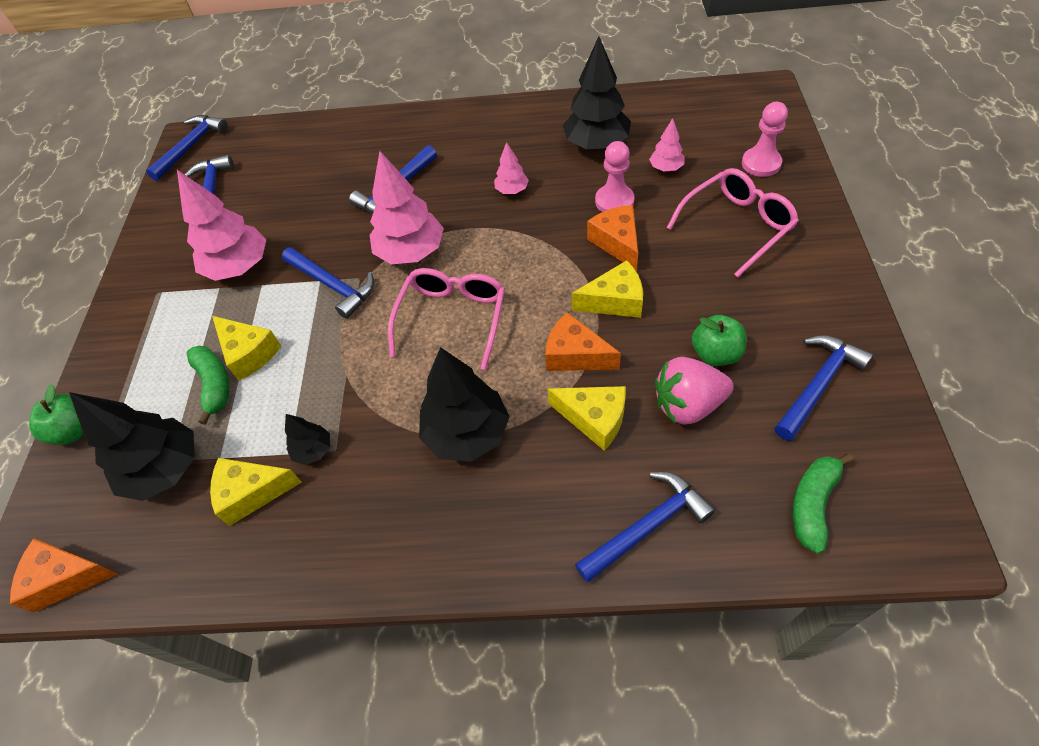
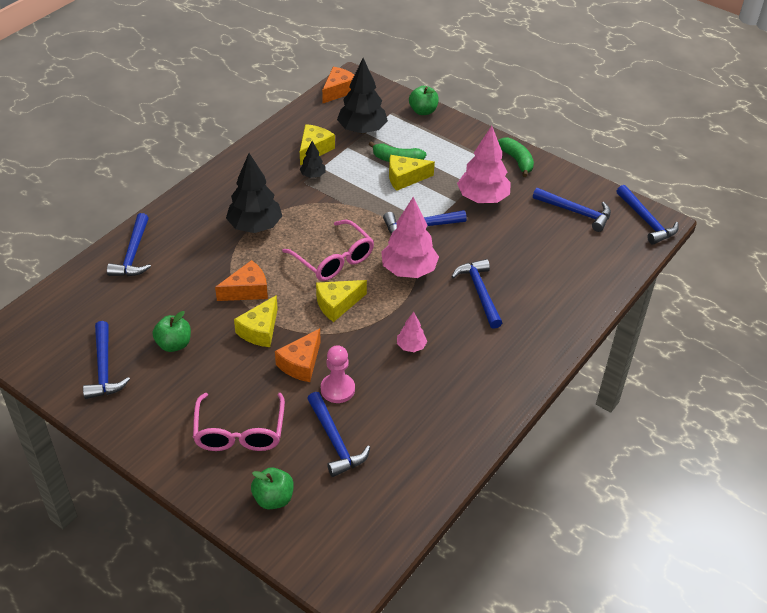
camera: 120 degrees right, 10 degrees down
(594, 419) = (203, 272): yellow cheese -> yellow cheese (337, 304)
(596, 144) = (406, 422): black tree -> none
(617, 242) = (301, 364): orange cheese -> orange cheese turned 105 degrees clockwise
(666, 168) = (335, 441): pink tree -> blue hammer
(688, 405) = (163, 310): pink strawberry -> none
(761, 163) = (273, 498): pink pawn -> green apple
(813, 504) = (64, 313): green banana -> green banana (517, 161)

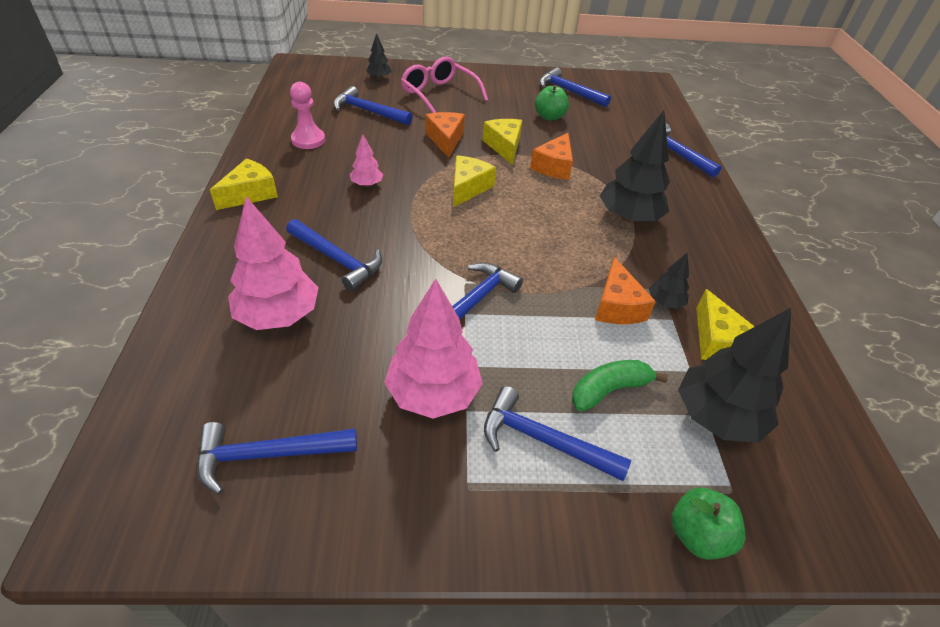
camera: 140 degrees right, 0 degrees up
(273, 498) = (379, 78): green apple -> black tree
(333, 259) = (520, 222): pink glasses -> none
(337, 389) = (399, 136): pink pawn -> pink pawn (308, 140)
(338, 91) = (857, 483): orange cheese -> orange cheese (617, 306)
(405, 178) = (565, 364): yellow cheese -> yellow cheese (250, 194)
(408, 270) = (435, 247): pink tree -> pink tree (279, 315)
(517, 161) = (439, 516): green banana -> none
(646, 221) = (120, 515): blue hammer -> blue hammer (543, 440)

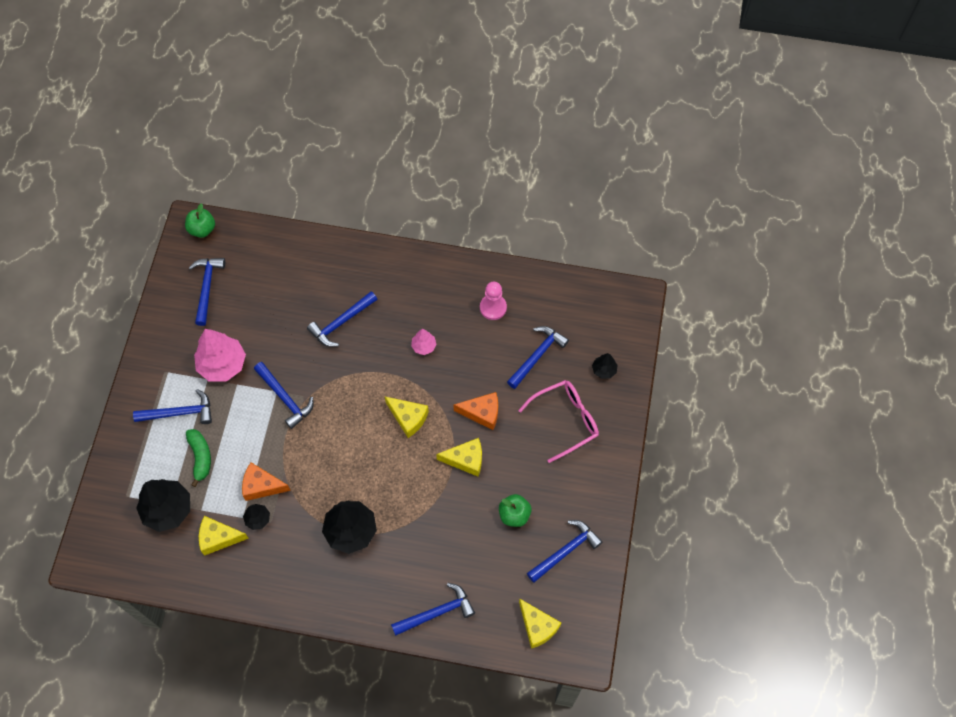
camera: 105 degrees right, 20 degrees up
(250, 194) = (423, 270): yellow cheese -> yellow cheese (537, 626)
(279, 315) = (298, 290): pink tree -> none
(543, 440) = (179, 412): blue hammer -> blue hammer turned 45 degrees clockwise
(554, 166) = (429, 493): orange cheese -> none
(697, 535) = (111, 468): green apple -> green apple (202, 229)

